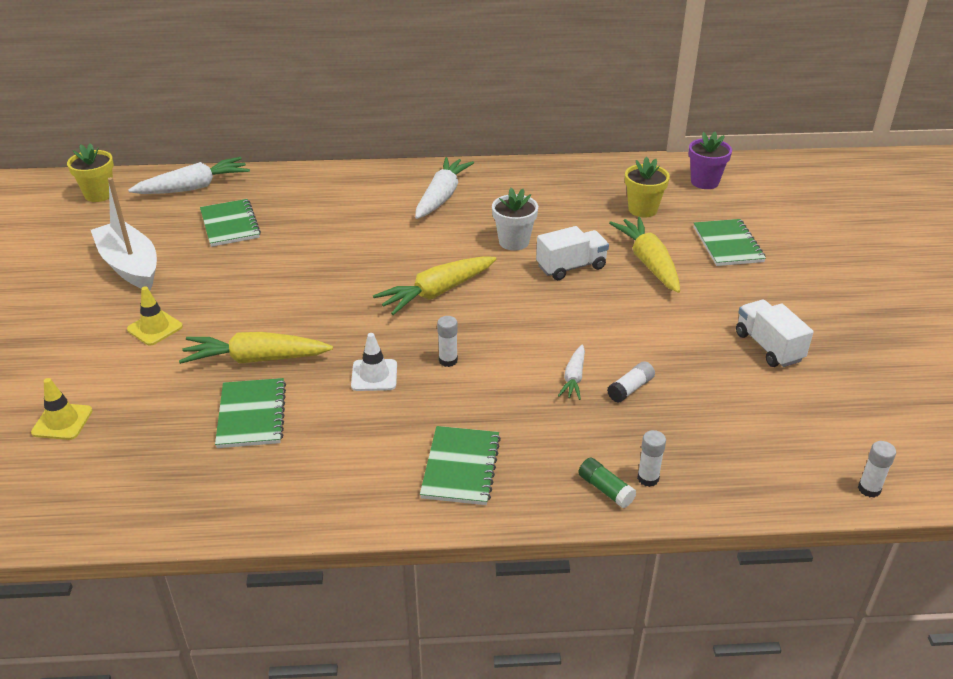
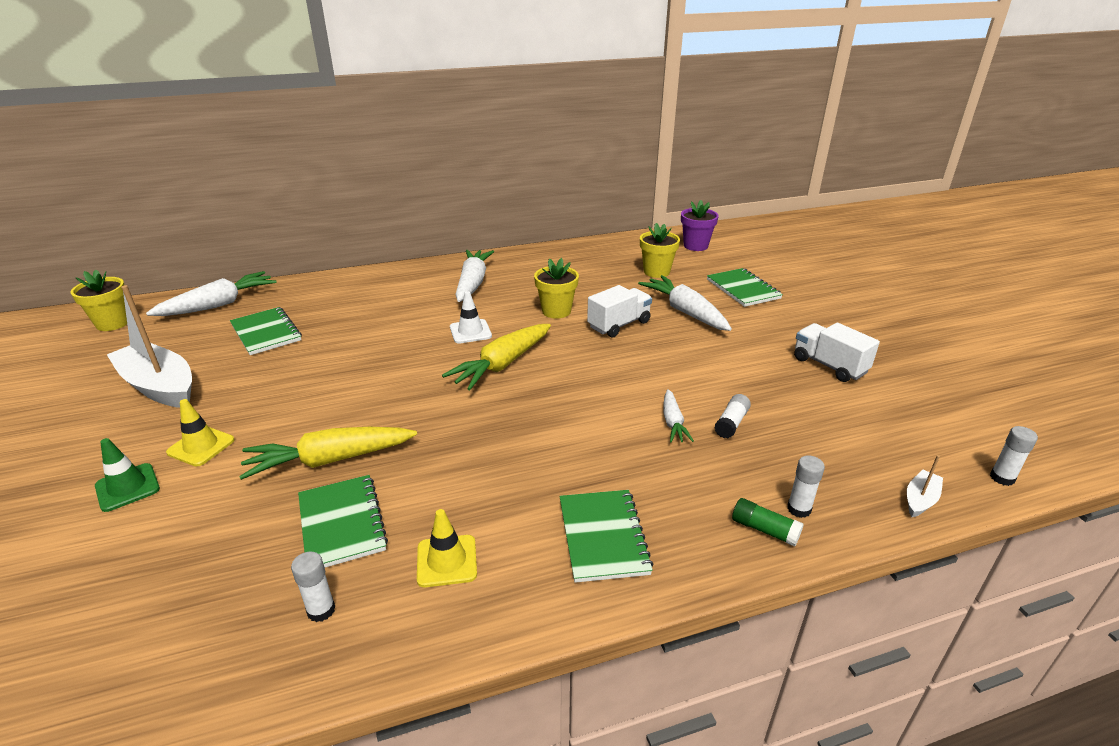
camera: 15 degrees left, 5 degrees down
(62, 421) = (94, 578): yellow traffic cone -> yellow traffic cone (447, 561)
(93, 354) = (127, 487): none -> green traffic cone
(374, 375) = (469, 455): white traffic cone -> white traffic cone (470, 332)
(448, 360) = (540, 426): white glue stick -> white glue stick (321, 610)
(514, 242) = (556, 311): white flower pot -> yellow flower pot
(648, 262) = (685, 312): yellow carrot -> white carrot
(770, 492) = (920, 499): none -> white boat

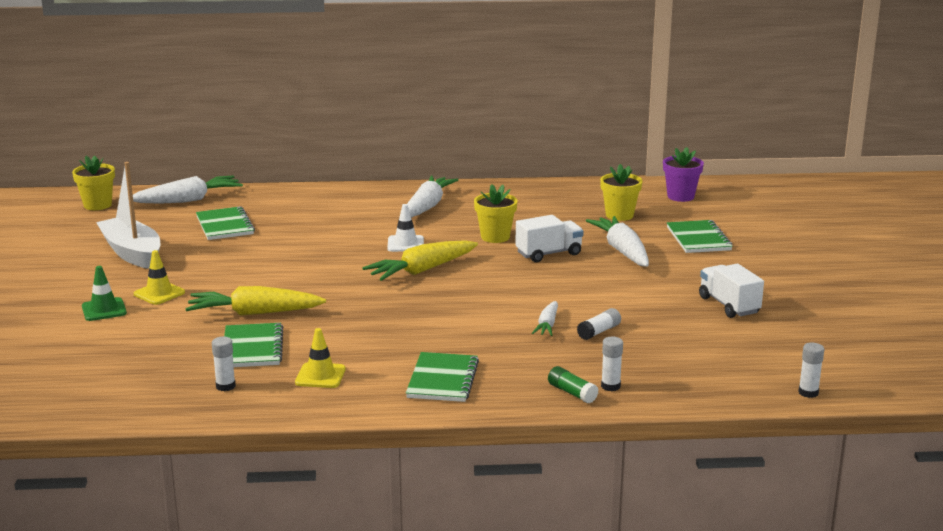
camera: 15 degrees right, 10 degrees down
(920, 499) = (719, 395): white boat -> none

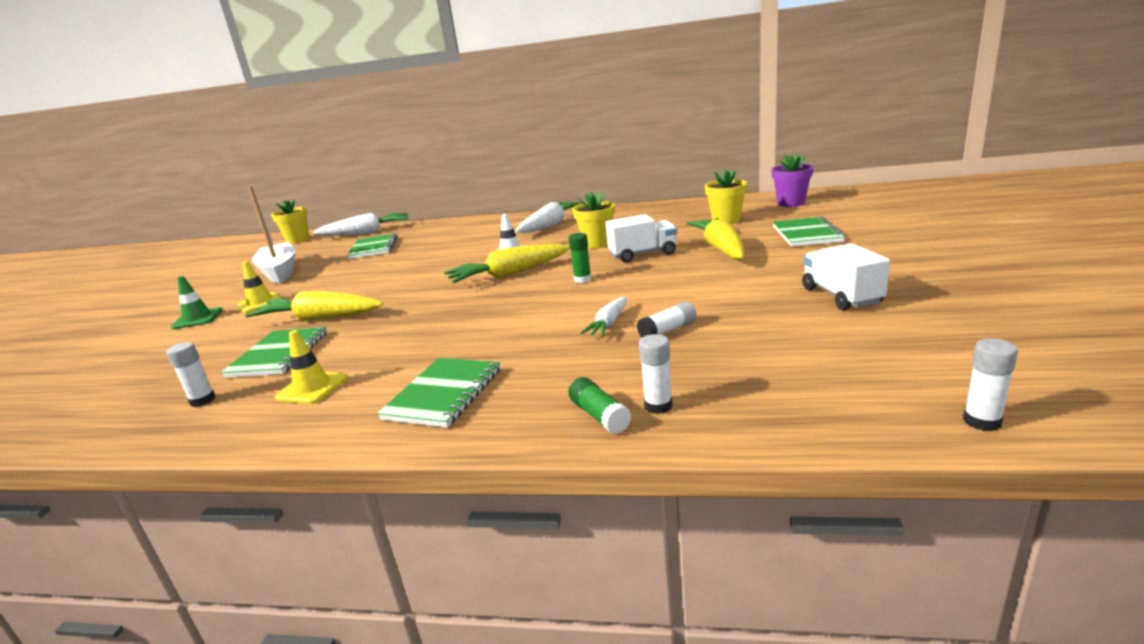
camera: 15 degrees right, 0 degrees up
(502, 280) = (582, 280): none -> green glue stick
(622, 251) = (721, 248): white carrot -> yellow carrot

